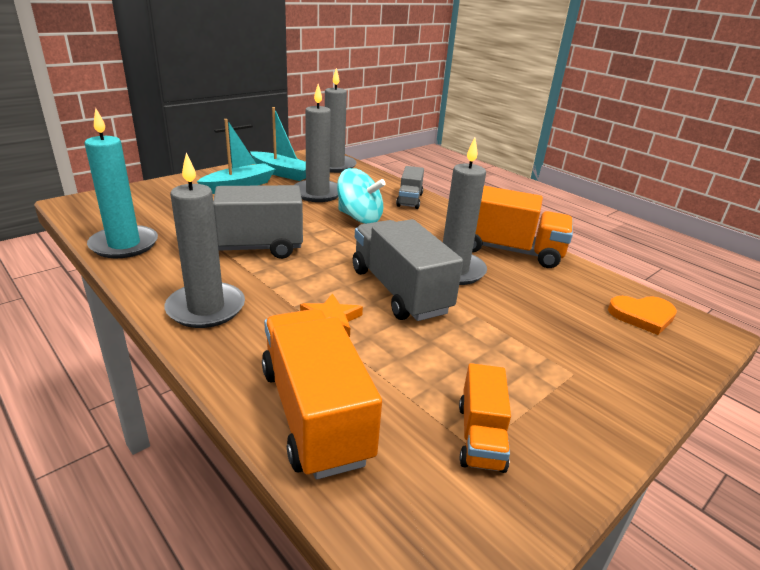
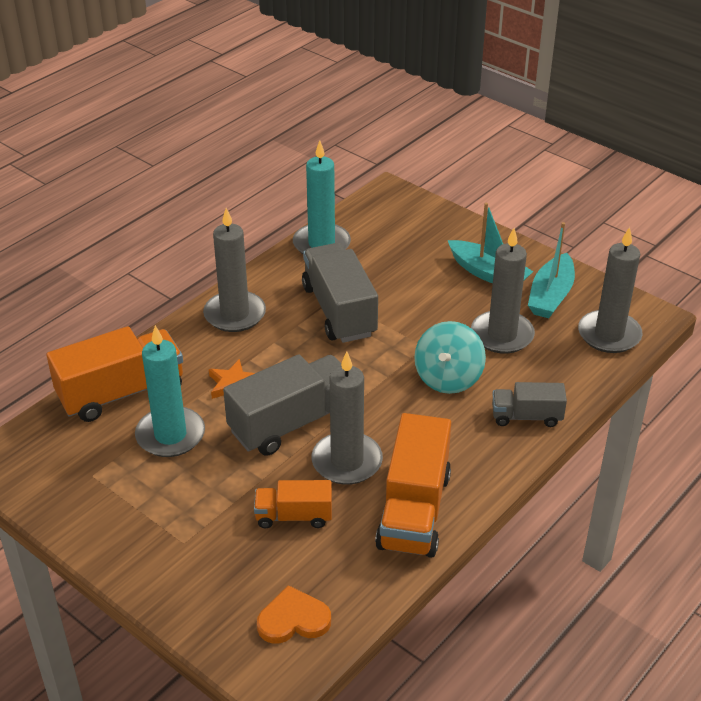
camera: 85 degrees right, 10 degrees up
(406, 372) = (170, 435): none -> turquoise candle
(480, 436) = (105, 478): orange truck -> orange truck (294, 516)
(642, 316) = (293, 619): orange heart -> orange heart turned 90 degrees clockwise

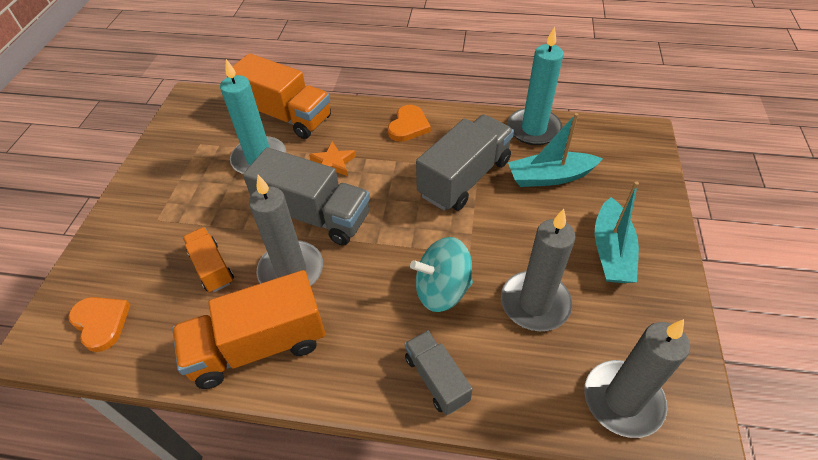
camera: 60 degrees right, 10 degrees up
(235, 314) = (408, 126): grey candle -> orange heart
(551, 296) = (631, 317): turquoise boat -> turquoise boat (550, 177)

